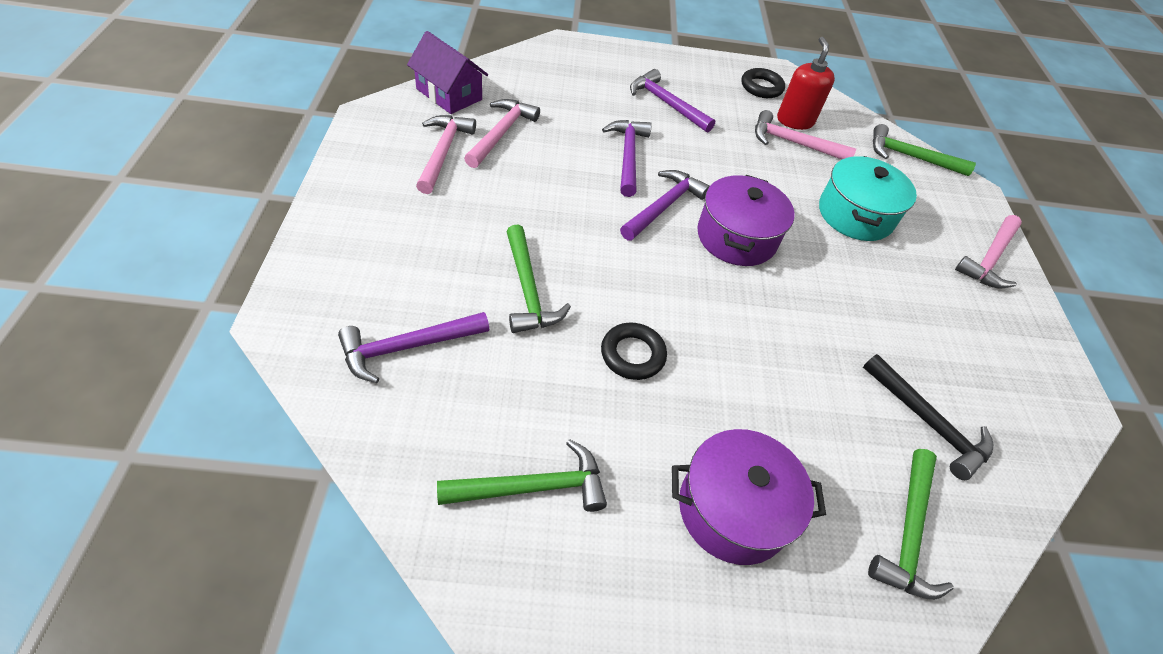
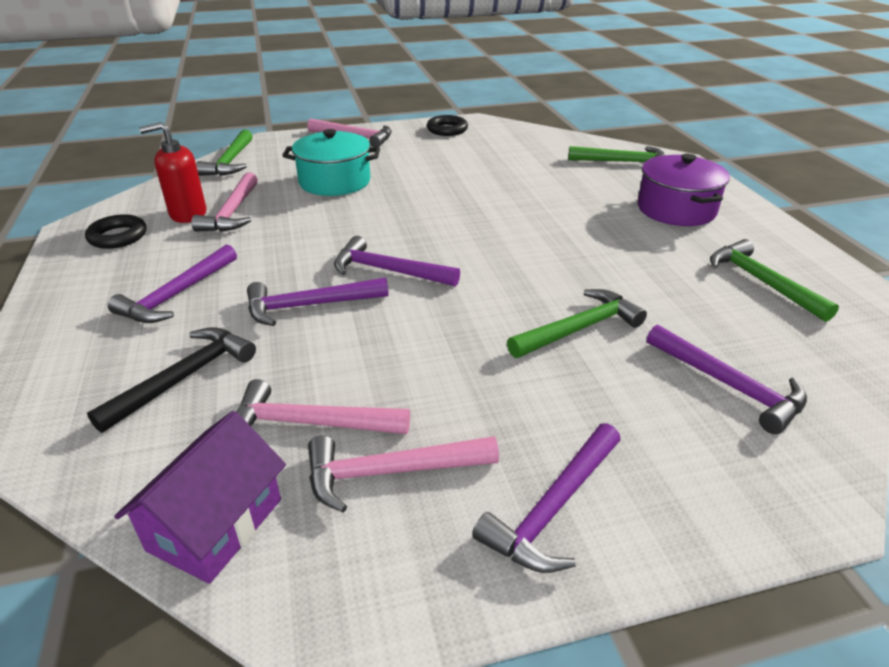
camera: 100 degrees left, 15 degrees down
(373, 202) = (553, 508): none -> purple hammer
(632, 354) = (595, 260): black ring -> black ring (447, 130)
(736, 237) = (407, 229): purple pot -> none
(928, 423) = (536, 157): black hammer -> black hammer (184, 378)

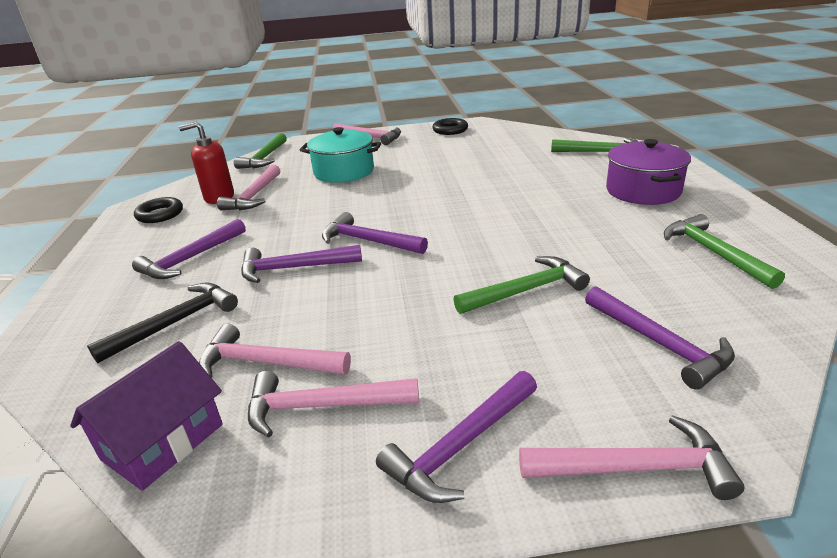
camera: 10 degrees right, 5 degrees down
(733, 521) = (635, 468): none -> pink hammer

